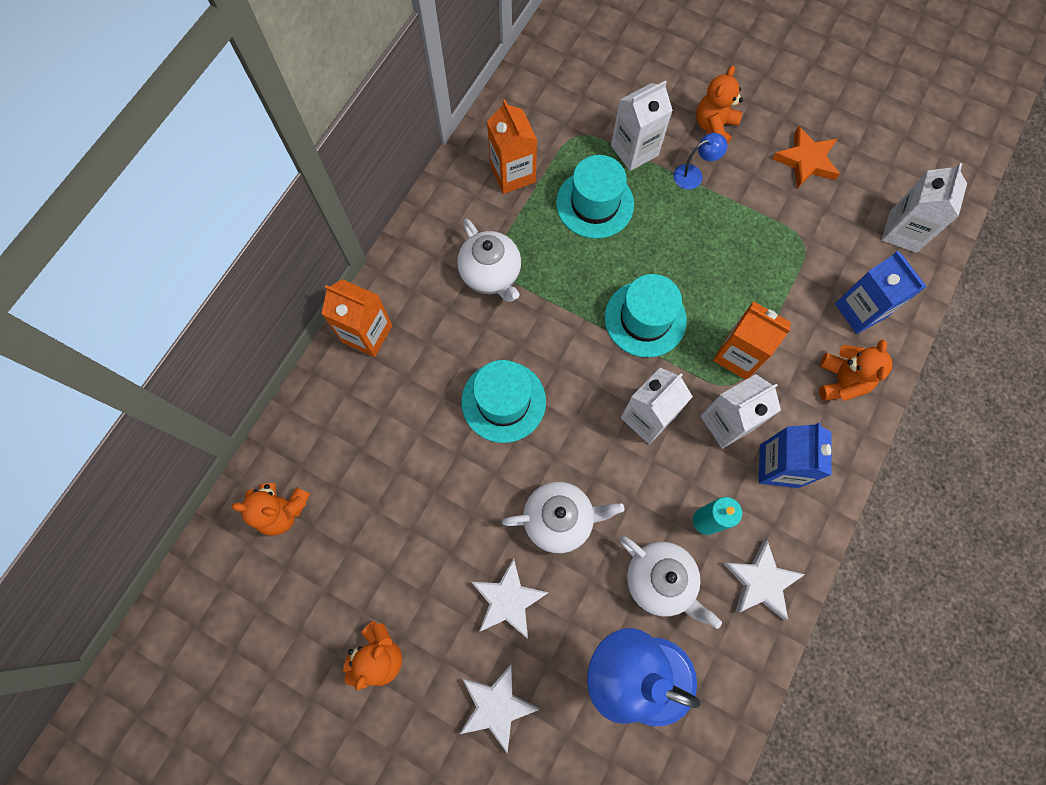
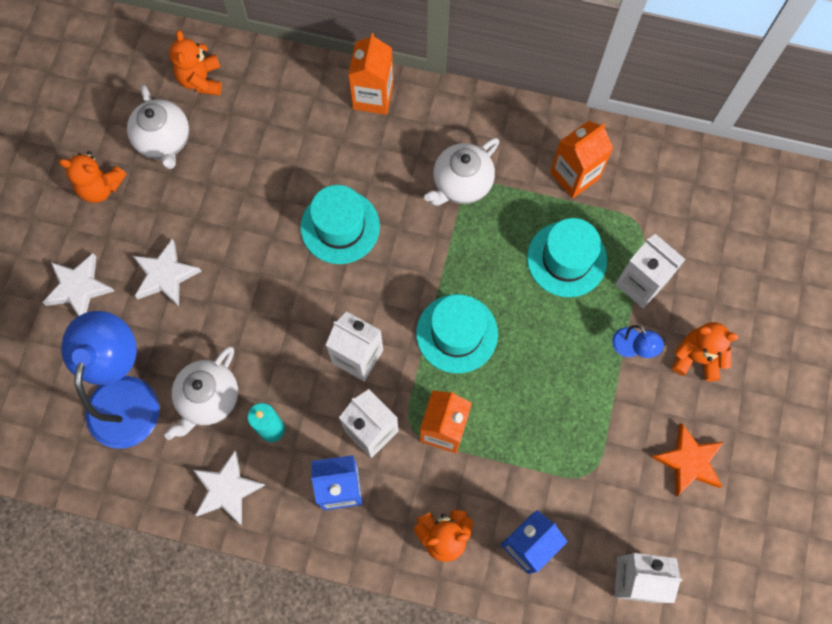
camera: 75 degrees right, 0 degrees up
(559, 519) = (244, 301): white teapot -> white teapot (164, 141)

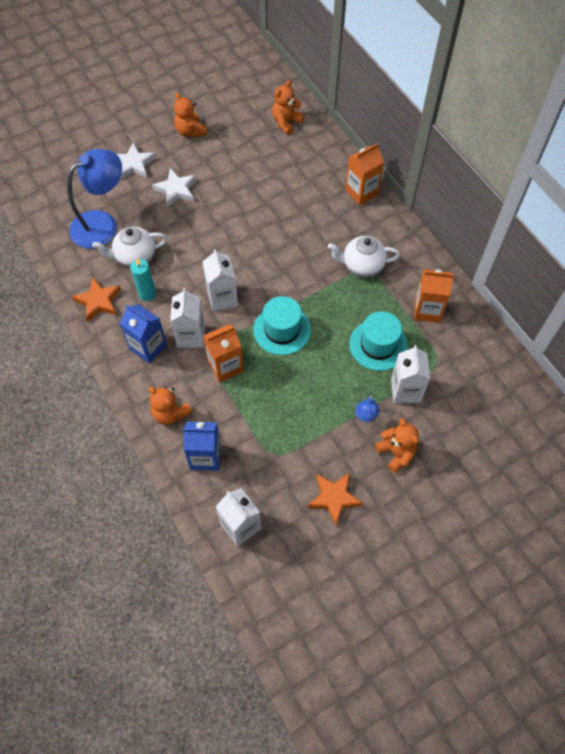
camera: 45 degrees right, 10 degrees down
(164, 141) = (240, 135): white teapot -> none
(227, 489) = (98, 301): white star -> orange star
(340, 227) = (279, 235): turquoise hat -> none

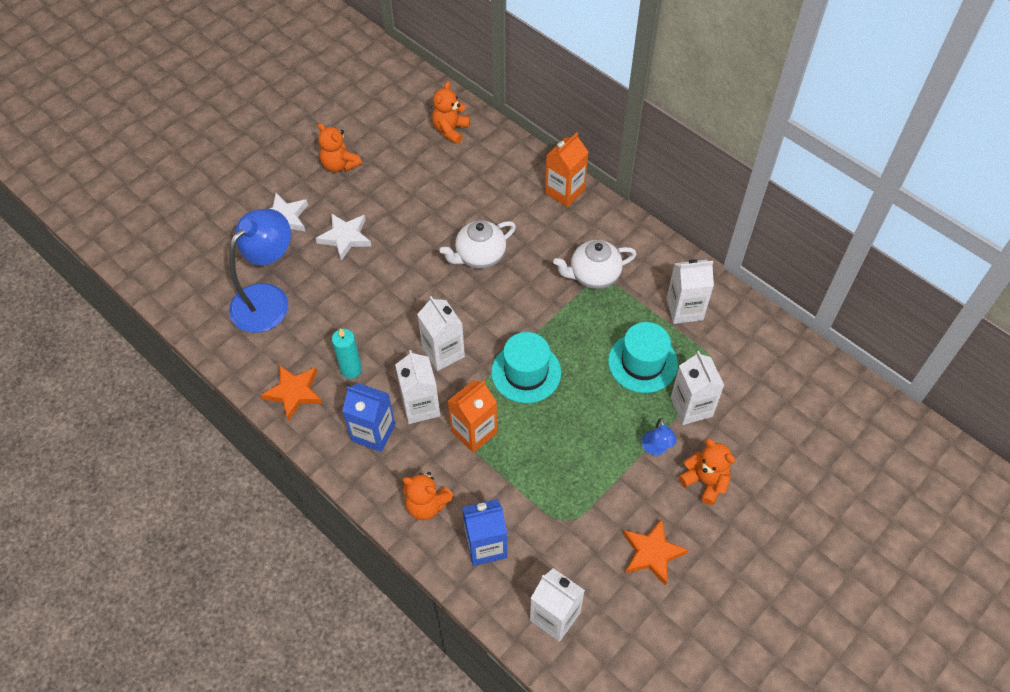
camera: 15 degrees left, 5 degrees down
(135, 257) = (321, 328): white teapot -> white teapot (479, 257)
(427, 310) = (684, 309): orange carton -> white carton

